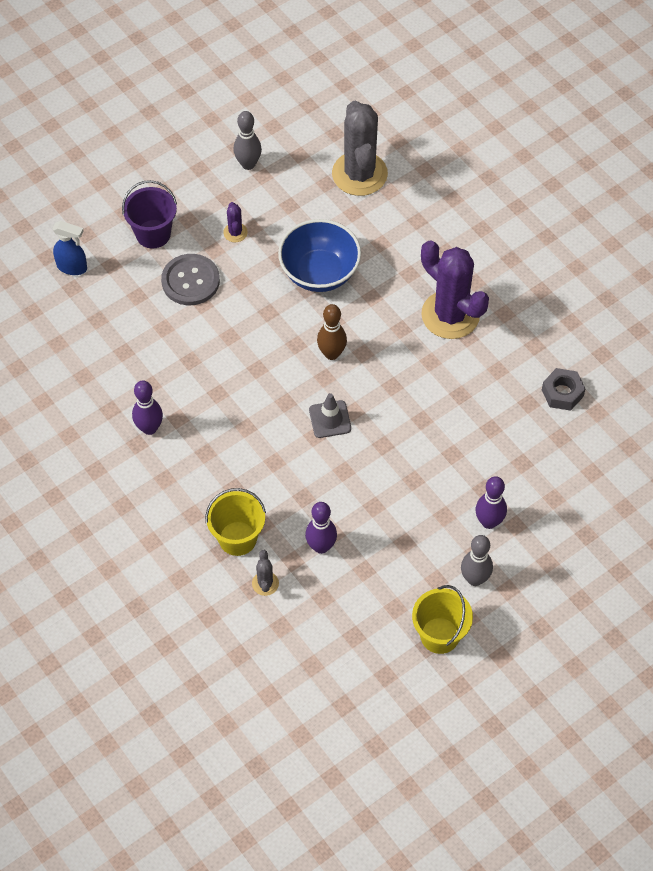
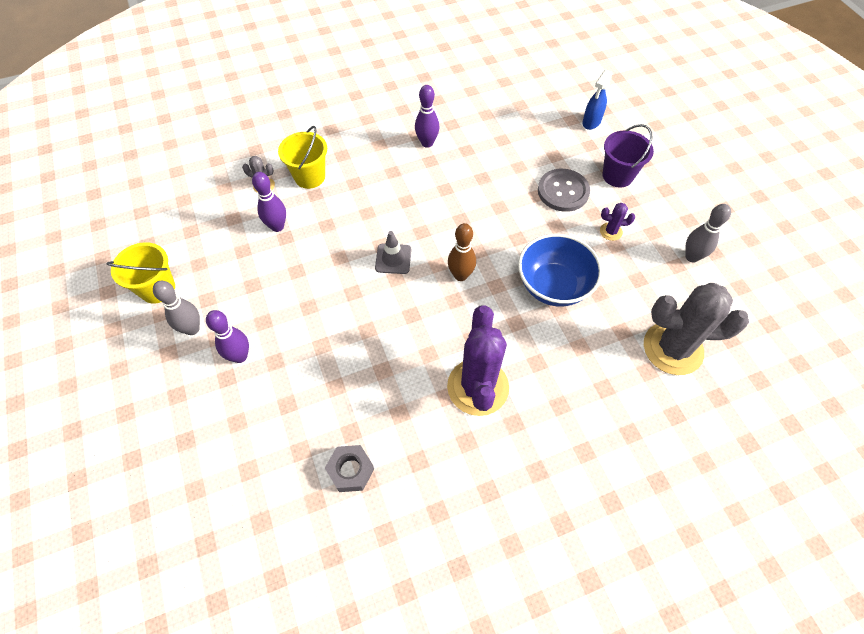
camera: 105 degrees right, 0 degrees up
(450, 315) = (478, 387): purple cactus -> purple cactus turned 60 degrees counterclockwise

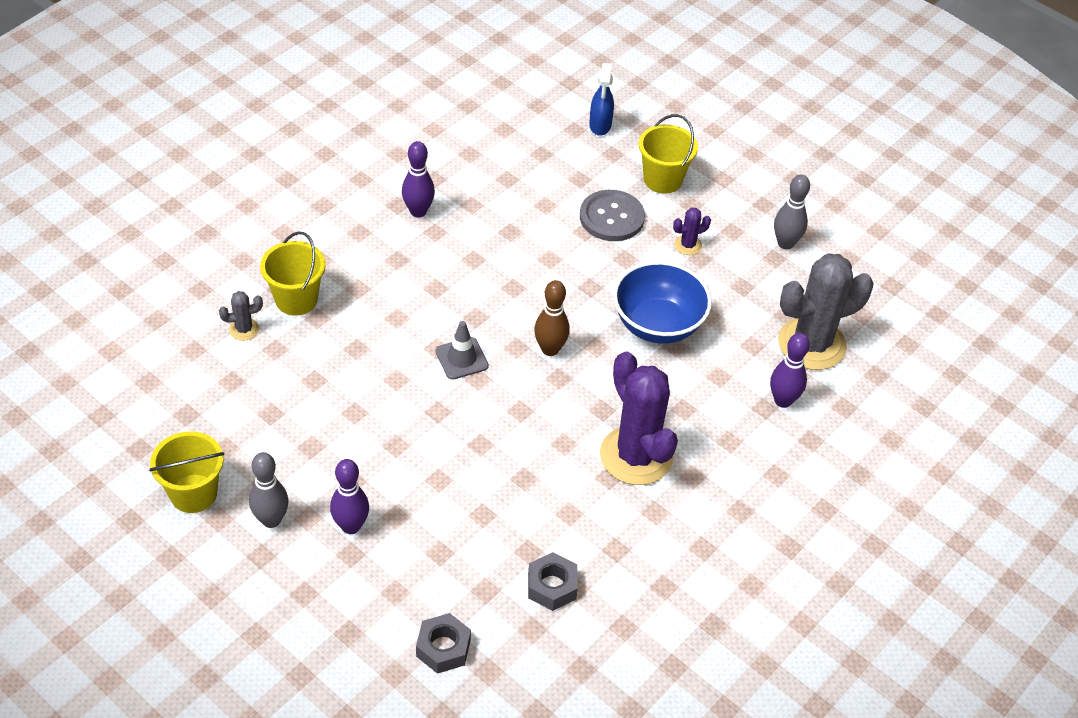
camera: 30 degrees left, 10 degrees down
(241, 485) = (443, 648): none -> grey nut
(277, 226) = (295, 371): purple bowling pin -> purple bowling pin (783, 400)
(617, 175) = (662, 179): purple bucket -> yellow bucket

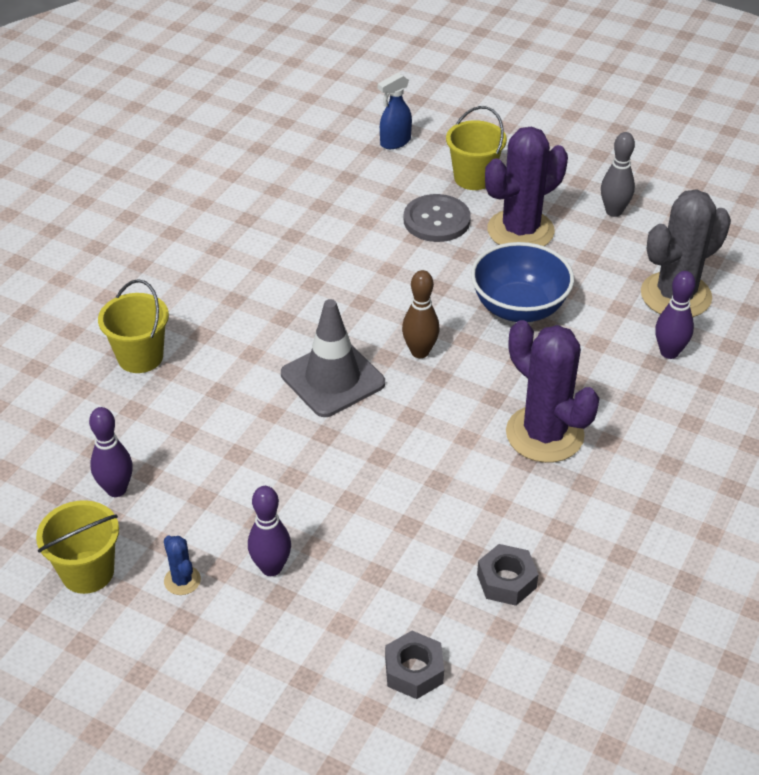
camera: 10 degrees left, 5 degrees down
(244, 329) = (93, 397): grey cactus -> none
(271, 520) = (182, 580): grey bowling pin -> blue cactus
(418, 211) = (240, 251): purple bowling pin -> purple bowling pin (116, 489)
(461, 358) = (332, 379): grey traffic cone -> grey traffic cone, size x1.74
(600, 125) = (395, 142): blue spray bottle -> blue spray bottle turned 60 degrees clockwise
(688, 245) = (520, 231): purple cactus -> purple cactus, size x2.35

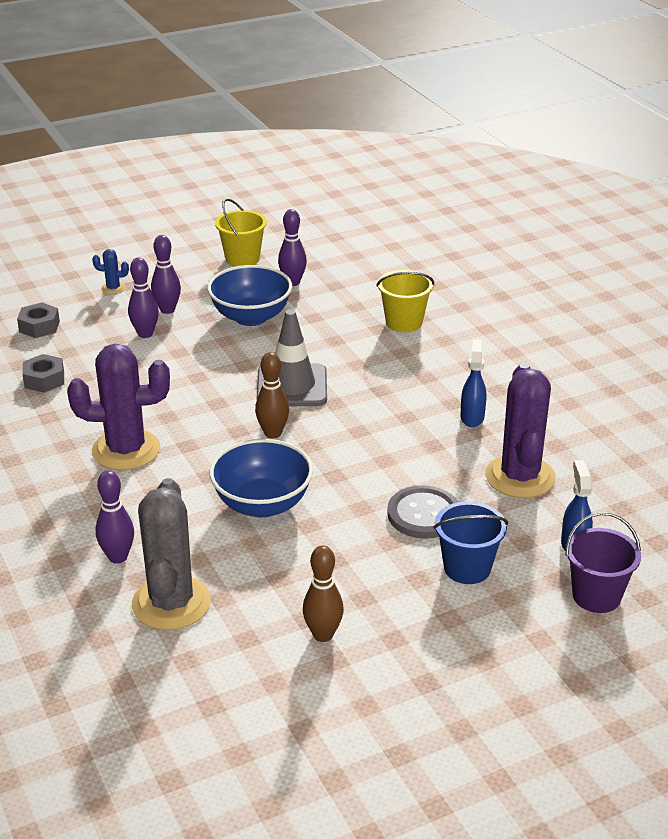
camera: 125 degrees right, 10 degrees down
(182, 580) = (198, 282): blue cactus -> blue cactus (113, 288)
(226, 482) = (251, 317): none -> blue bowl
(276, 246) = (472, 417): none -> blue spray bottle
(340, 554) = (145, 334): none -> purple bowling pin
(439, 118) = (596, 596): none -> purple bucket
(473, 178) = (467, 568): yellow bucket -> blue bucket
(520, 231) = (358, 557): purple cactus -> purple cactus (520, 477)
(614, 211) = (323, 635): grey bowling pin -> brown bowling pin

